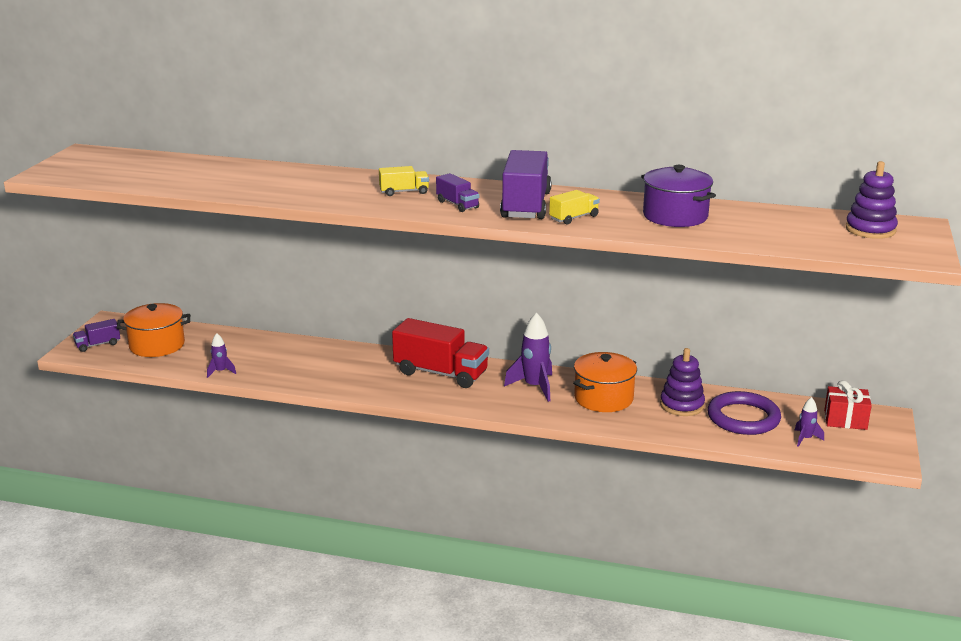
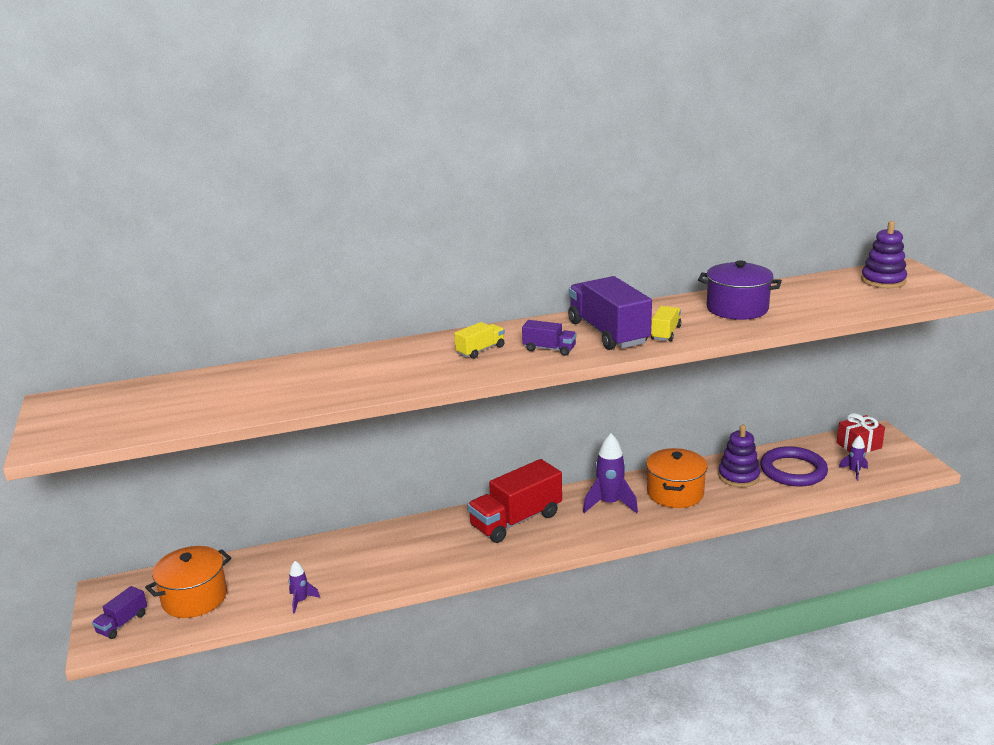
camera: 30 degrees left, 0 degrees up
(441, 373) = (516, 520): red truck -> red truck turned 150 degrees clockwise

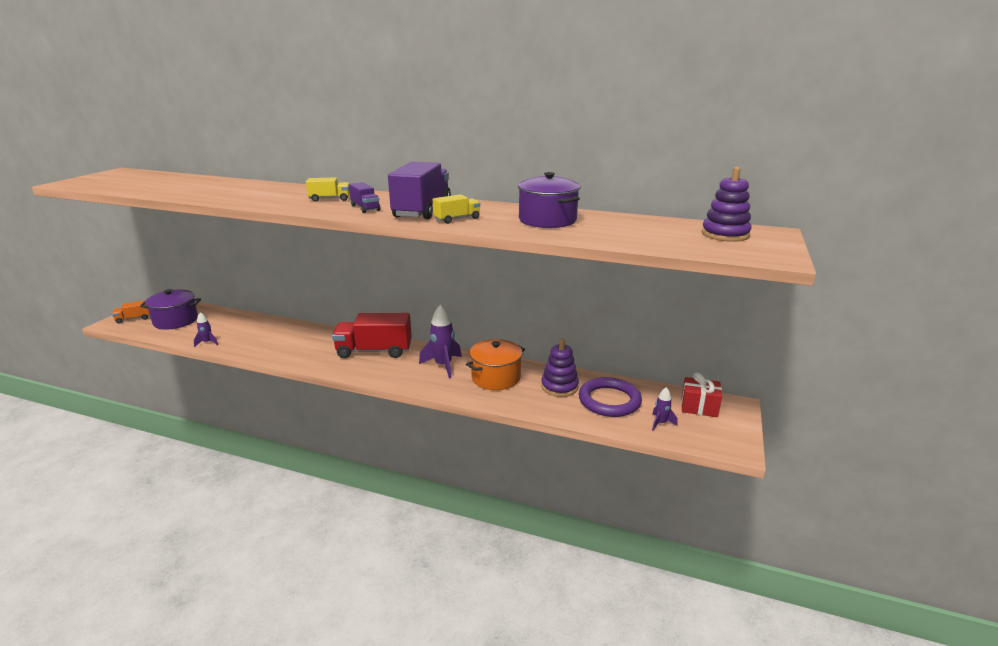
camera: 35 degrees right, 0 degrees up
(122, 623) = (134, 319): purple truck -> orange truck
(194, 598) = (176, 321): orange pot -> purple pot

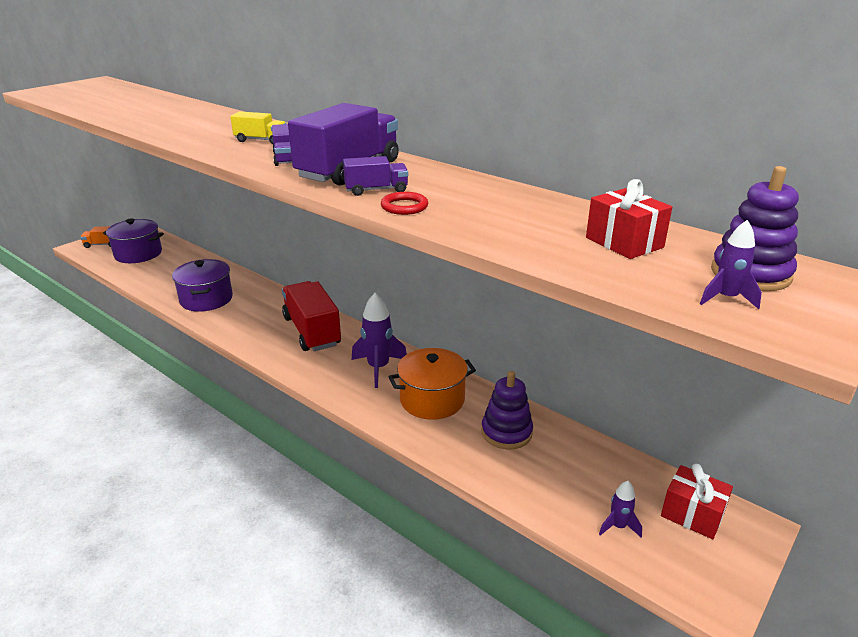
camera: 20 degrees right, 5 degrees up
(207, 342) = (151, 286): purple rocket -> purple rocket (726, 298)
(374, 351) = (312, 331): red truck -> red truck turned 45 degrees clockwise
(457, 219) = (376, 190): yellow truck -> purple truck
(488, 226) = (404, 206): none -> red ring
(547, 220) = (494, 208): purple pot -> purple pot (206, 299)
(609, 401) = (563, 470): purple ring -> none
(644, 228) = (624, 242): none -> red gift

